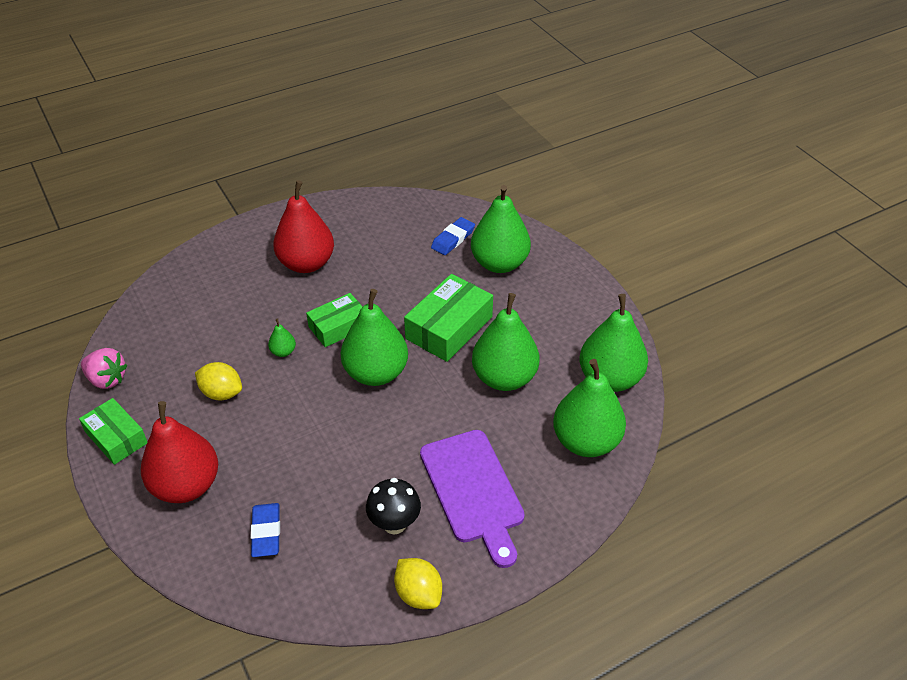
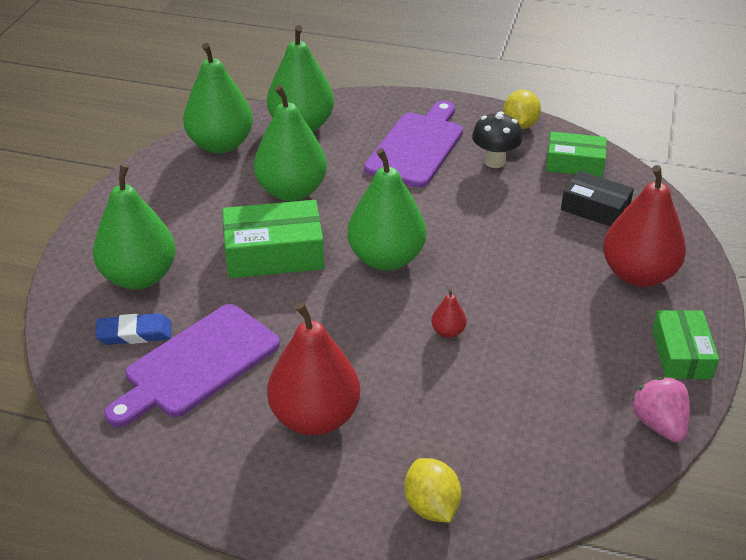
camera: 135 degrees left, 5 degrees down
(222, 393) = (545, 331): yellow lemon -> yellow lemon (431, 506)
(266, 532) = (595, 208): blue eraser -> black box
(283, 352) = (448, 332): green pear -> red pear
(338, 327) = (368, 320): green box -> green box (574, 163)
(399, 247) = (197, 364): none -> purple cutting board

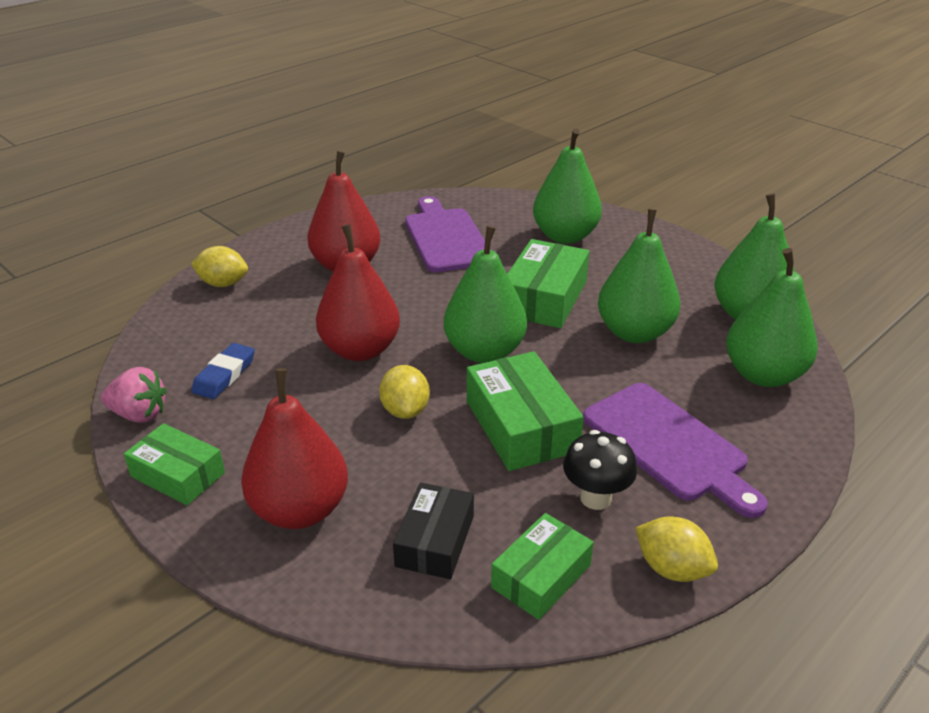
camera: 120 degrees right, 5 degrees down
(134, 333) = (501, 223): blue eraser -> blue eraser (224, 375)
(448, 332) = (360, 350): red pear -> red pear, size x2.41
(458, 210) = (521, 426): none -> green box
(497, 270) = (405, 410): none -> yellow lemon
(595, 208) = (435, 541): black box -> black box turned 45 degrees counterclockwise

